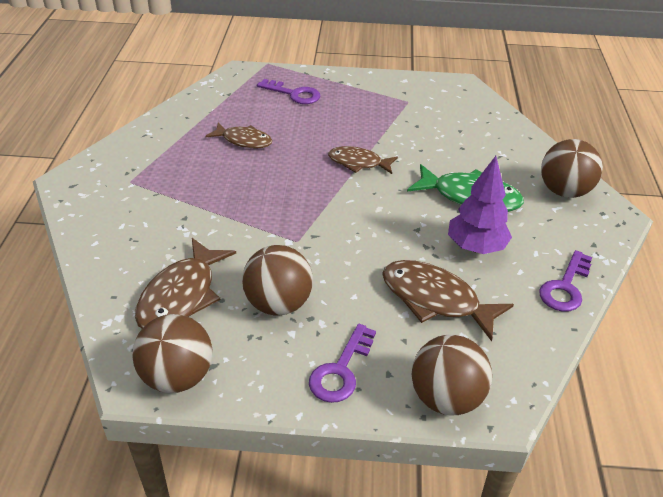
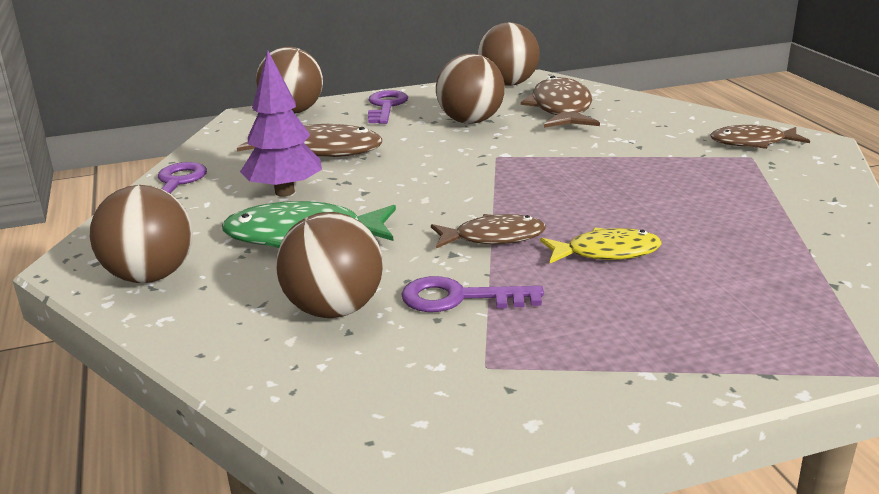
camera: 160 degrees right, 15 degrees down
(244, 140) = (691, 224): brown fish -> brown fish (752, 143)
(294, 94) = (723, 316): purple key -> purple key (459, 298)
(308, 136) = (606, 252): none -> yellow fish
(464, 142) = (334, 310): none -> brown ball

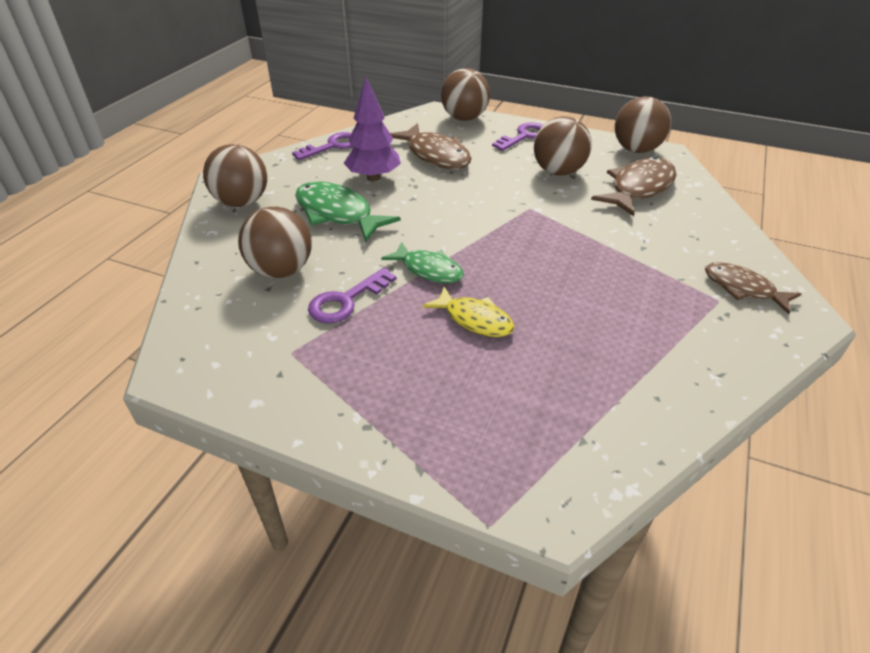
camera: 40 degrees right, 15 degrees up
(459, 298) = (346, 300): purple key -> purple key turned 90 degrees counterclockwise
(493, 237) = (429, 270): brown fish -> green fish

